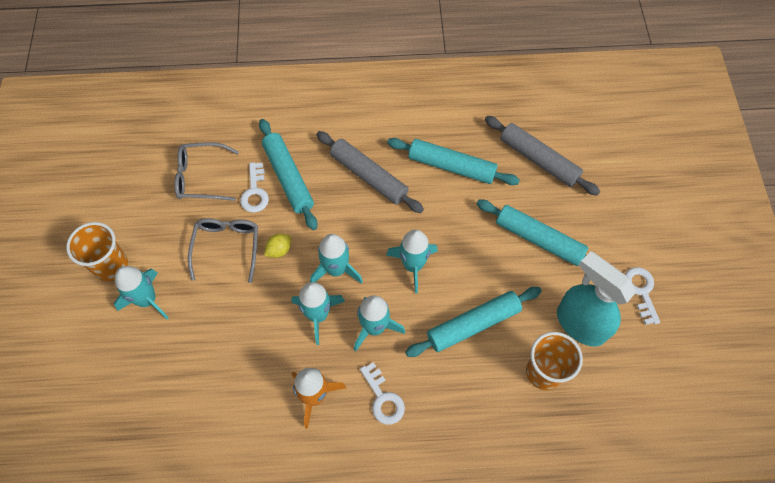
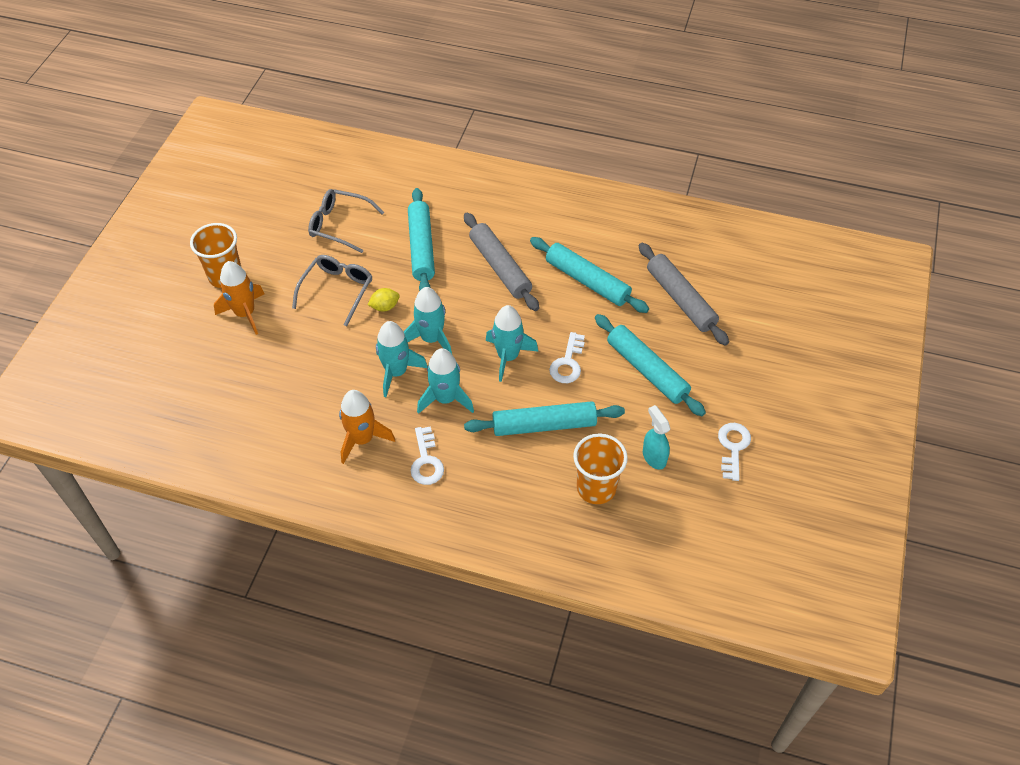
camera: 20 degrees right, 10 degrees down
(147, 300) = (245, 313): turquoise rocket -> orange rocket
(255, 192) = (384, 251): white key -> white key (568, 363)
(580, 324) = (654, 457): turquoise spray bottle -> turquoise spray bottle, size x0.52

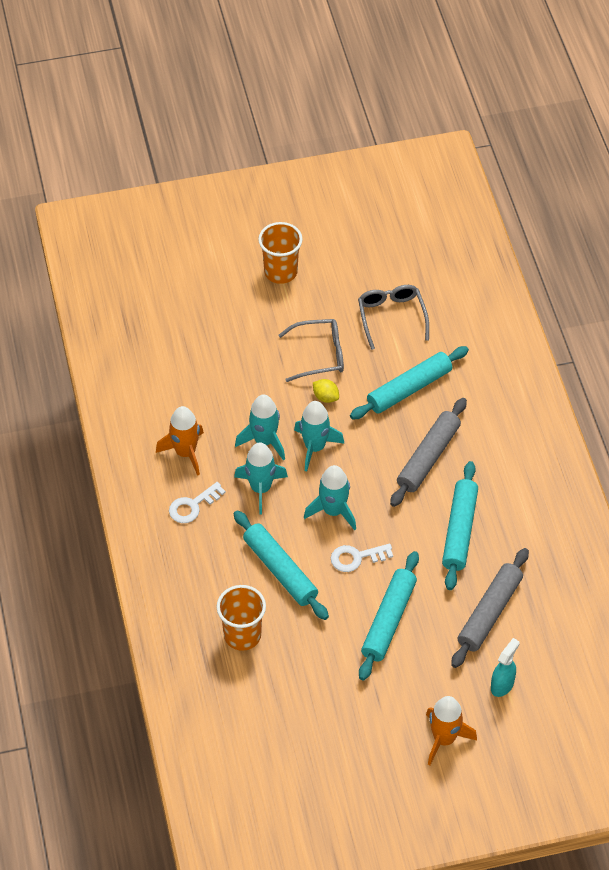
camera: 60 degrees right, 0 degrees up
(245, 313) = (252, 307): orange rocket -> orange rocket (444, 739)
(654, 457) = (299, 664): turquoise spray bottle -> turquoise spray bottle (502, 685)
(733, 447) = (348, 719): white key -> none

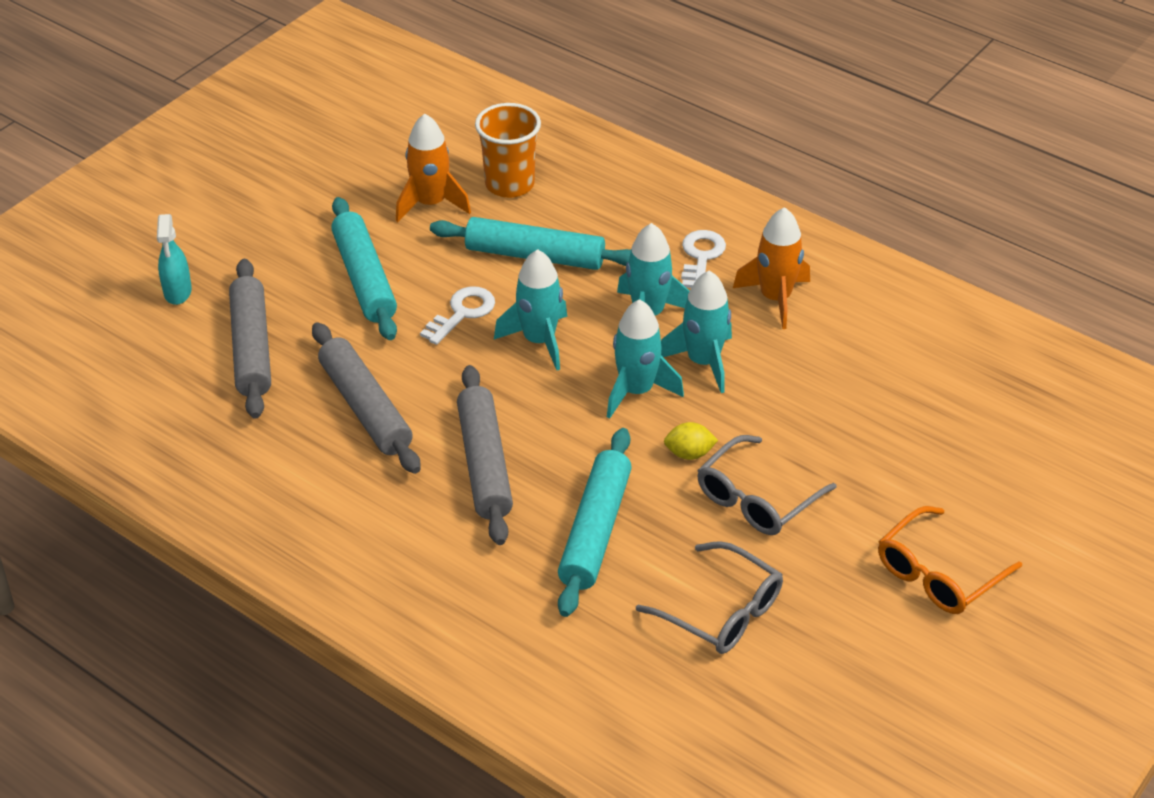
camera: 140 degrees right, 10 degrees down
(280, 272) = (939, 573): orange cup -> orange glasses
(444, 739) = (204, 217): orange rocket -> orange rocket (431, 204)
(459, 530) = (366, 407): turquoise rolling pin -> grey rolling pin

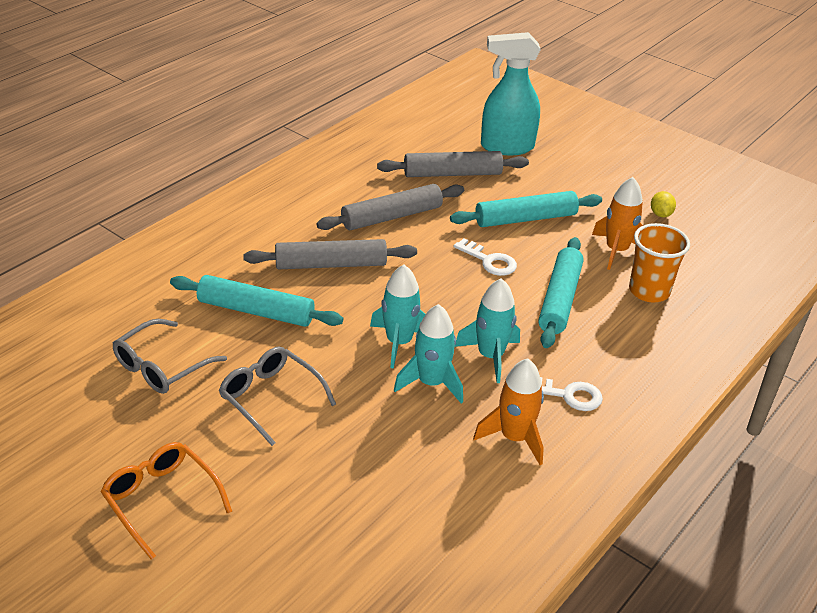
camera: 90 degrees right, 5 degrees down
(177, 292) = (506, 147): turquoise spray bottle -> turquoise spray bottle, size x1.91
(539, 341) = (458, 296): turquoise rocket -> none
(689, 453) = (326, 365): yellow lemon -> yellow lemon (660, 214)

